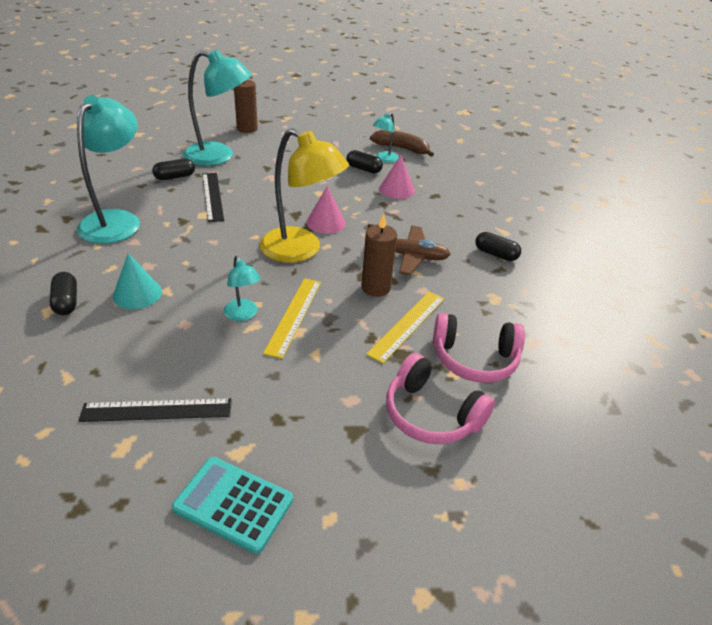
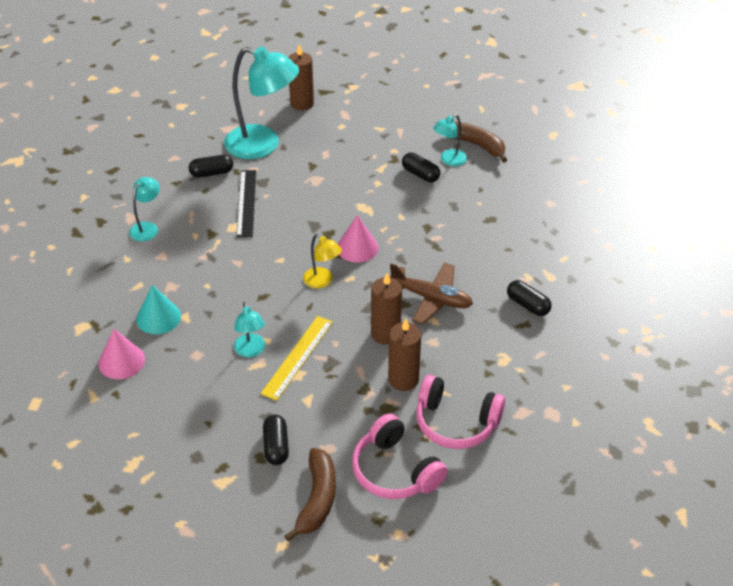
camera: 15 degrees right, 5 degrees up
(66, 302) = (96, 320): black capsule -> black capsule (276, 446)
(116, 220) = (147, 228): turquoise lamp -> turquoise lamp, size x0.48
(157, 410) = (162, 436): black ruler -> none
(233, 504) = (211, 522): turquoise calculator -> none
(301, 250) = (322, 281): yellow lamp -> yellow lamp, size x0.48
(355, 457) = (317, 499): none -> brown banana
(396, 189) = (449, 207): pink cone -> pink cone (121, 361)
(407, 325) = (403, 379): yellow ruler -> brown candle

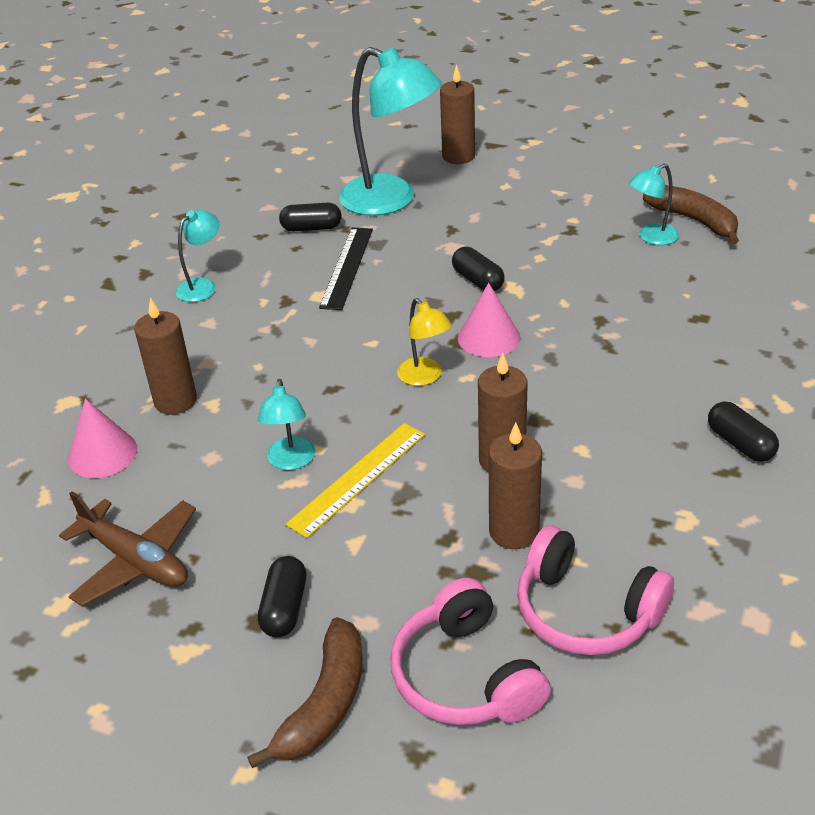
camera: 15 degrees right, 5 degrees down
(158, 317) = (175, 401): turquoise cone -> brown candle
(420, 174) = (605, 251): black capsule -> black capsule (478, 280)
(431, 298) = (585, 417): brown plane -> brown plane (136, 561)

